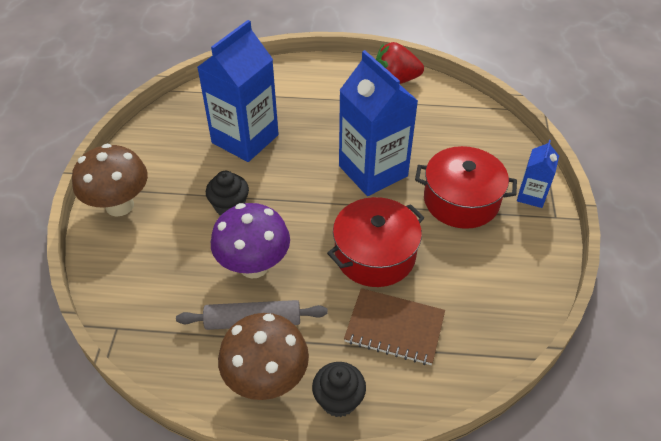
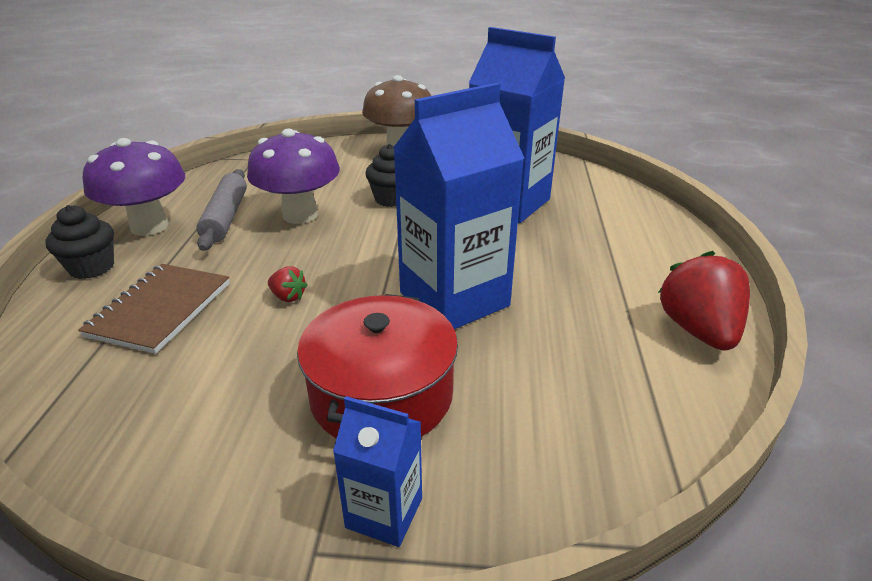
camera: 90 degrees right, 15 degrees down
(267, 379) = (149, 226): brown mushroom -> purple mushroom
(375, 255) = (288, 297): red pot -> red strawberry

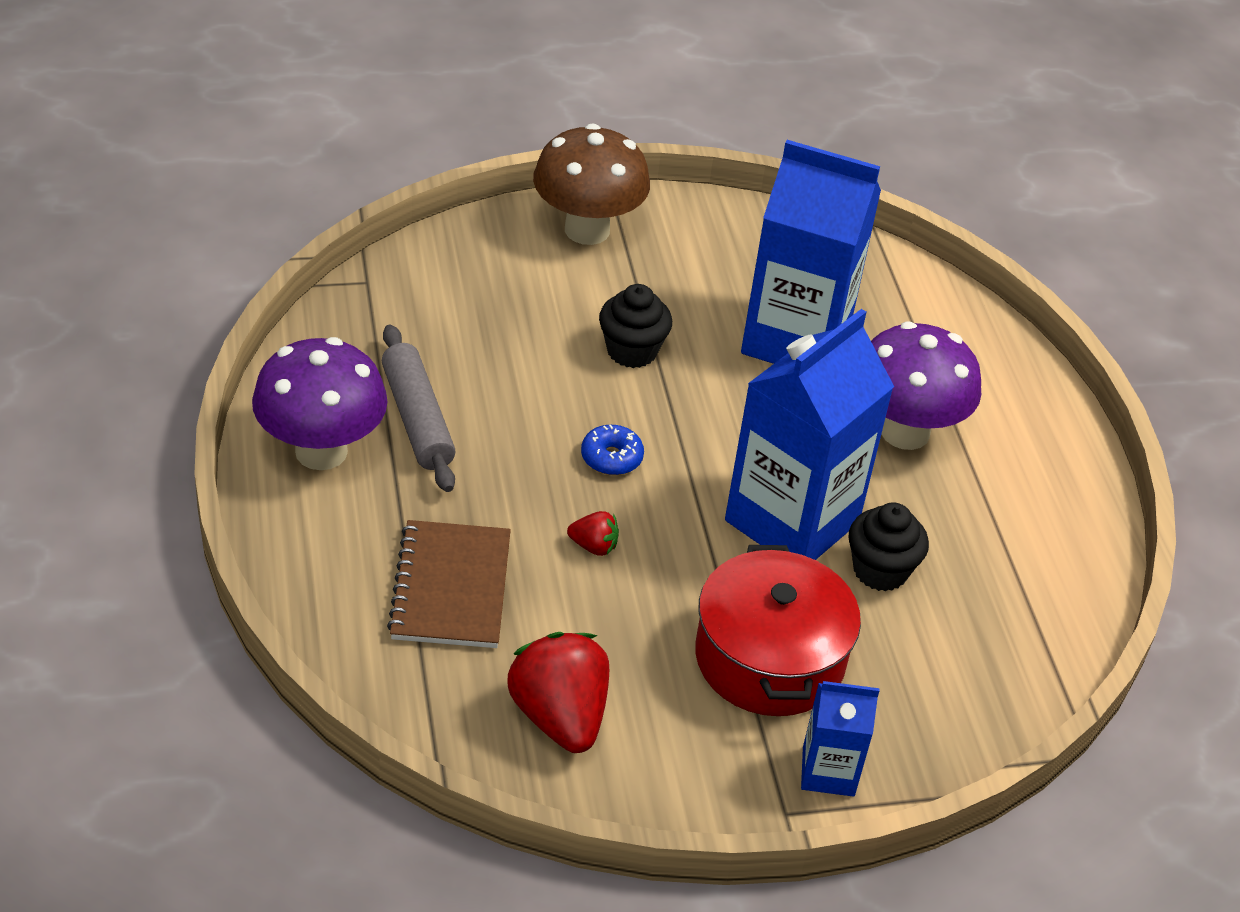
camera: 20 degrees left, 10 degrees up
(92, 267) = (305, 535): black cupcake -> black cupcake (880, 570)
(300, 215) = (521, 401): purple mushroom -> purple mushroom (905, 432)
(339, 248) = (611, 458): none -> blue donut
(698, 330) = (1068, 527): red strawberry -> red strawberry (559, 716)

